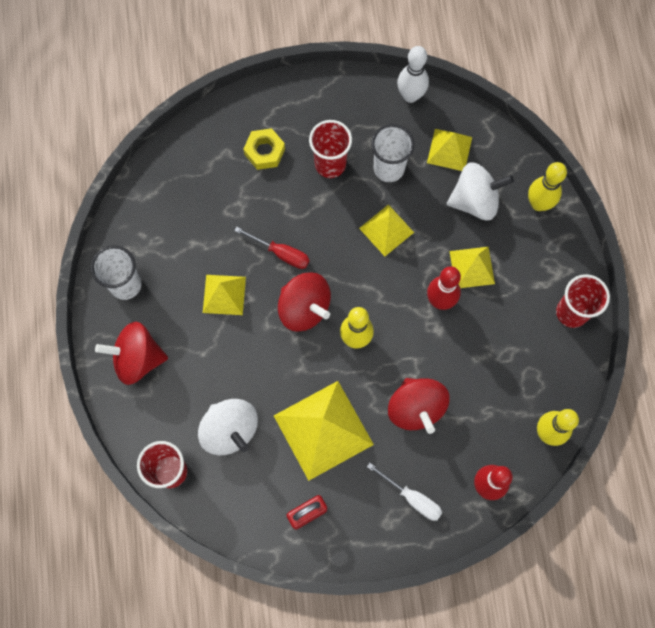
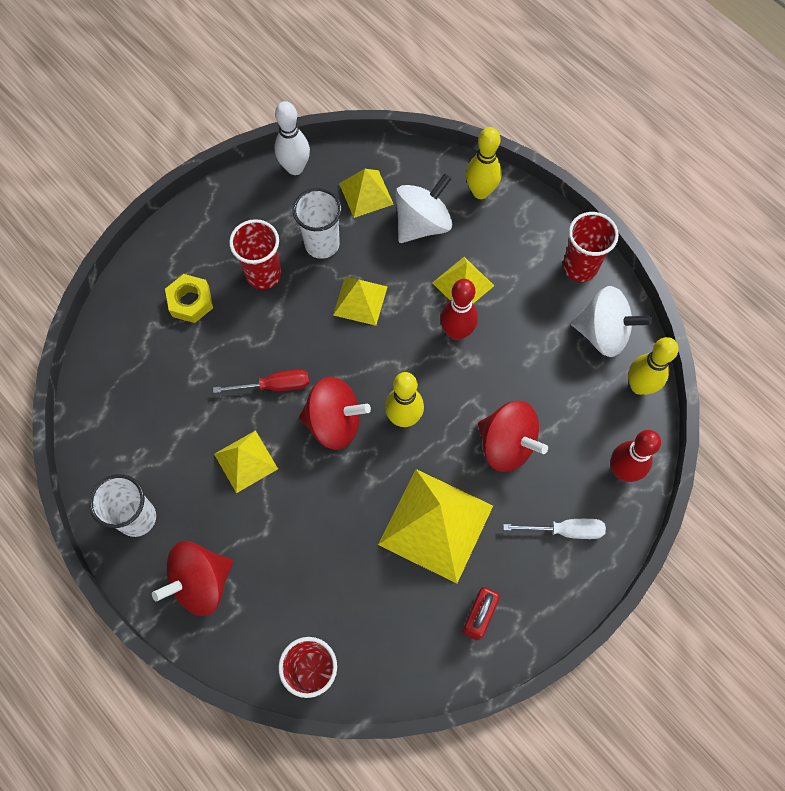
camera: 35 degrees left, 5 degrees down
(230, 430) = (345, 588): white spinning top -> white spinning top (603, 333)

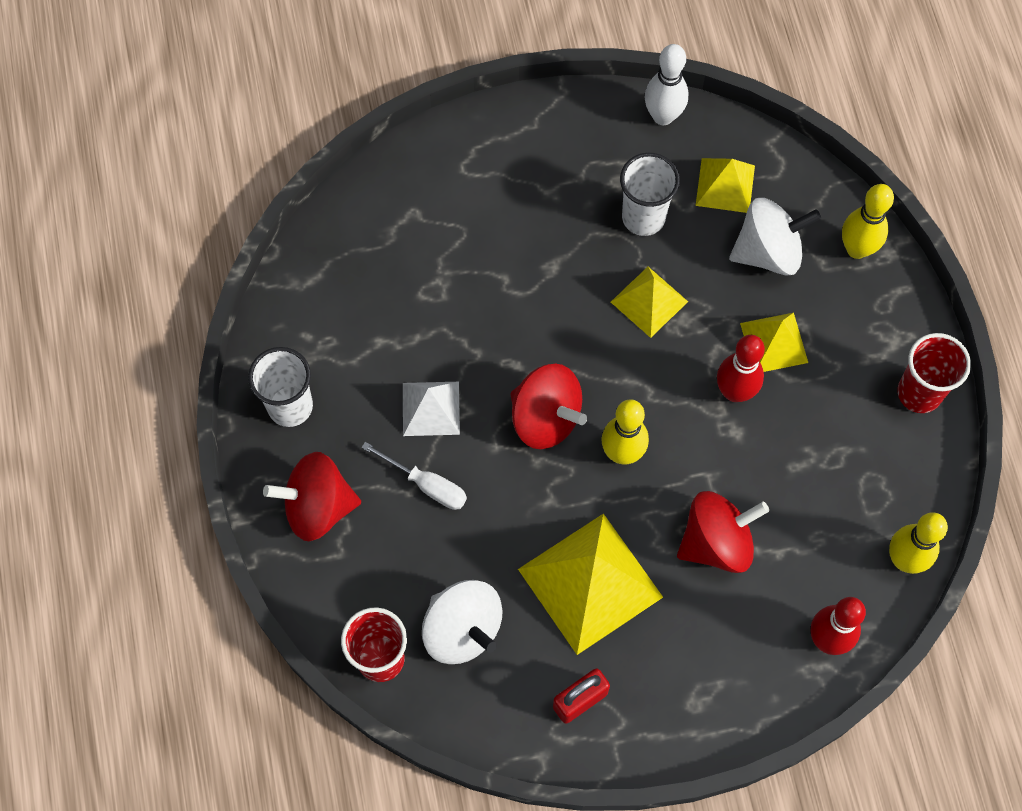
camera: 30 degrees right, 0 degrees up
(190, 301) = (467, 208): yellow nut -> none
(246, 461) = (431, 408): yellow pyramid -> white pyramid
(263, 274) = (561, 218): red cup -> none
(274, 386) = (505, 345): red screwdriver -> none
(507, 444) = (717, 542): red spinning top -> red spinning top turned 90 degrees counterclockwise
(565, 530) = (725, 666): white screwdriver -> white screwdriver (426, 484)
(603, 333) = (899, 480): white spinning top -> white spinning top (462, 629)

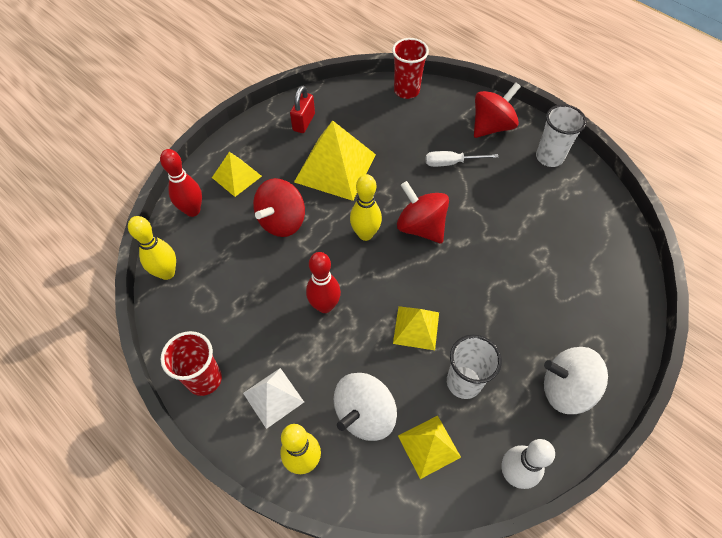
camera: 145 degrees right, 10 degrees down
(431, 408) = (483, 196): white pyramid -> white pyramid (273, 397)
(462, 629) = (380, 119): white spinning top -> white spinning top (566, 389)
(545, 418) = (420, 227): red spinning top -> red spinning top turned 45 degrees clockwise
(774, 342) = (320, 352): yellow pyramid -> yellow pyramid (236, 177)

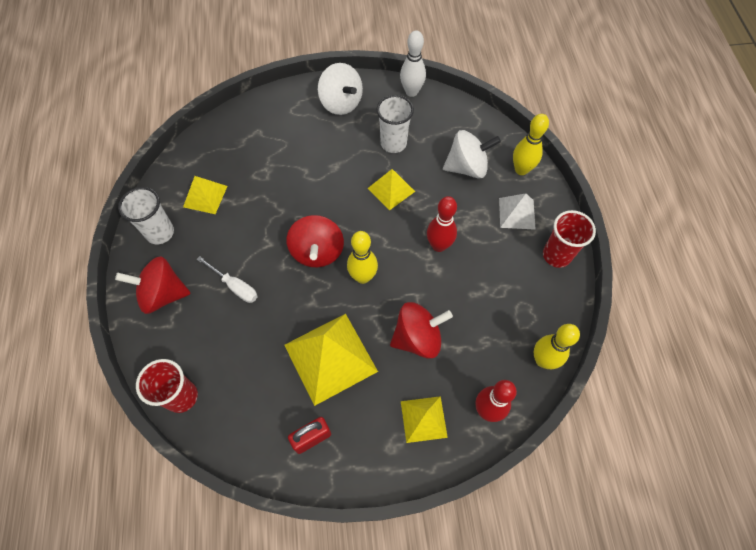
camera: 140 degrees left, 5 degrees up
(429, 446) = (444, 130): yellow pyramid -> yellow pyramid (205, 196)

